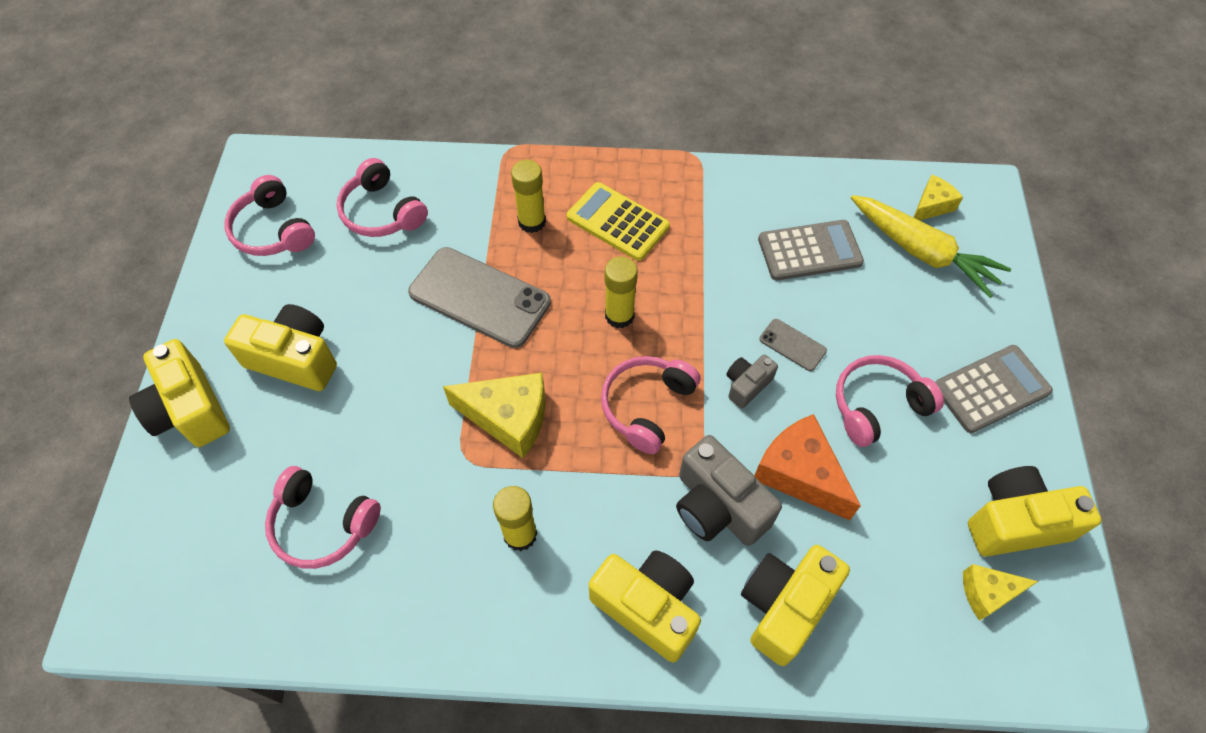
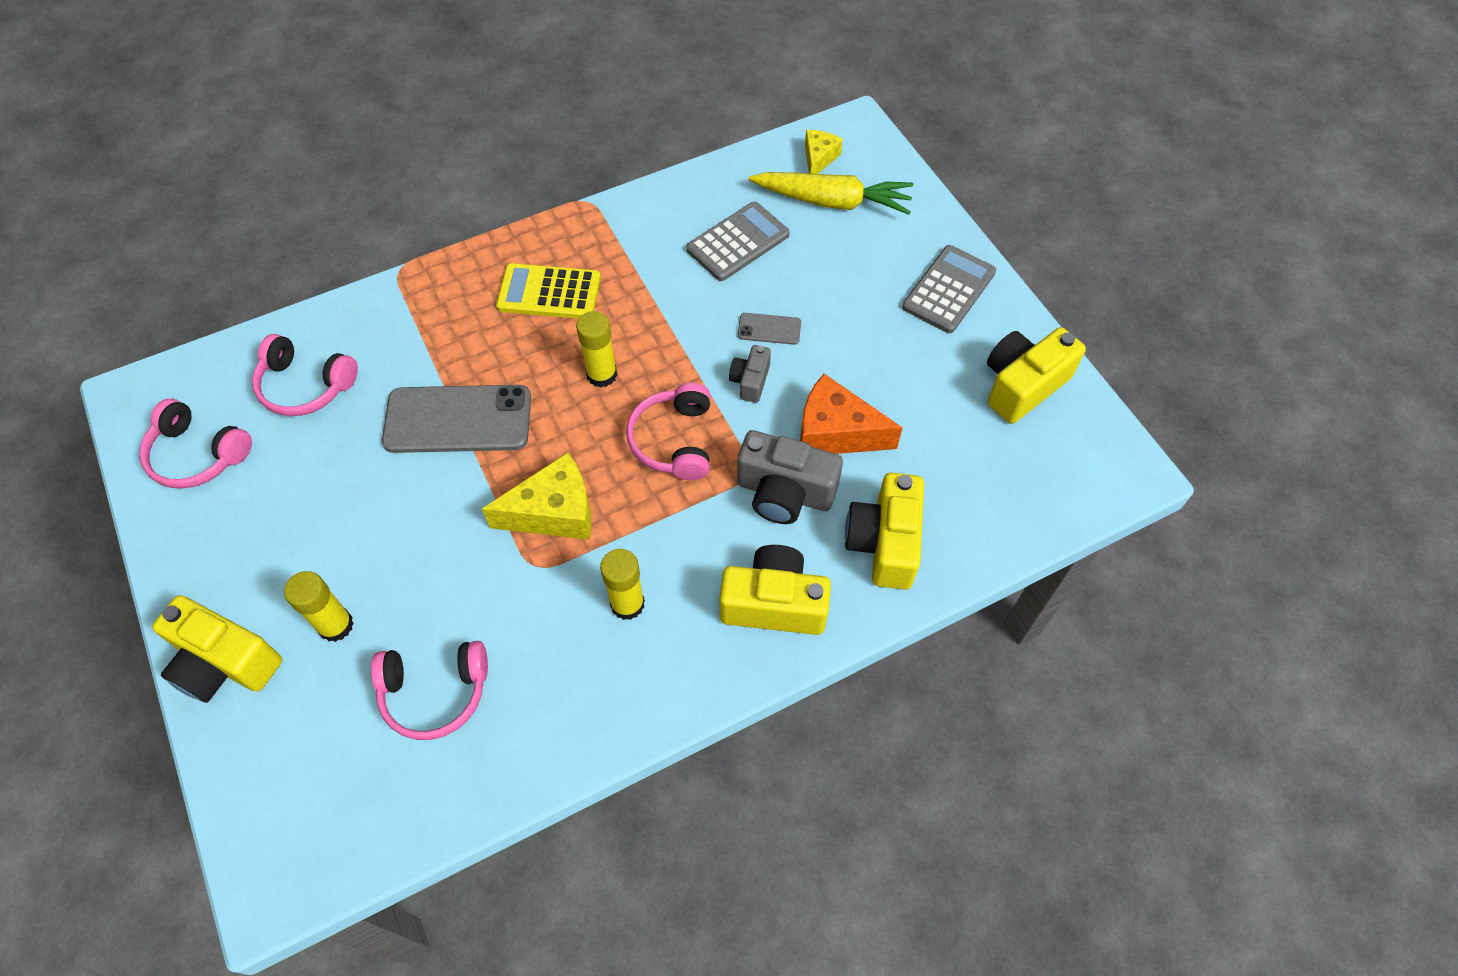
camera: 30 degrees left, 0 degrees up
(294, 359) = (305, 563): yellow camera -> none
(532, 222) = (465, 328): yellow glue stick -> yellow glue stick (336, 625)
(877, 405) = (867, 346): pink headphones -> none
(987, 593) = (1031, 450): yellow cheese -> none

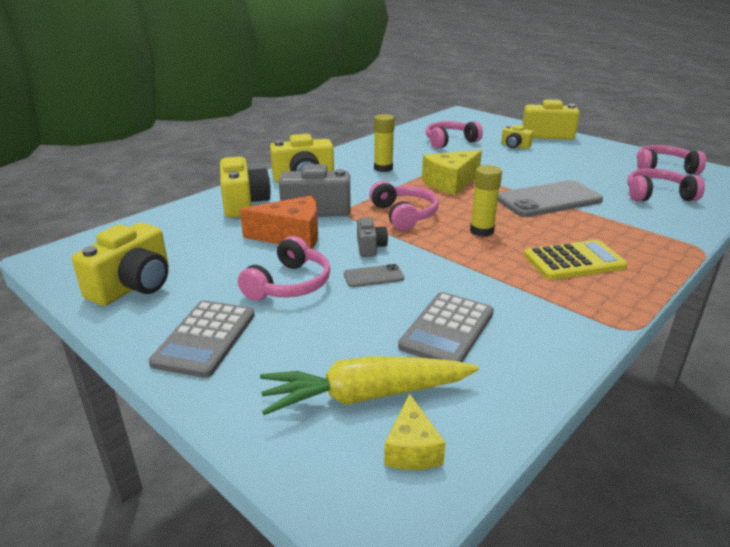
camera: 160 degrees right, 30 degrees down
(336, 625) = (515, 146): yellow glue stick -> yellow camera
(859, 341) = (289, 284): none -> pink headphones

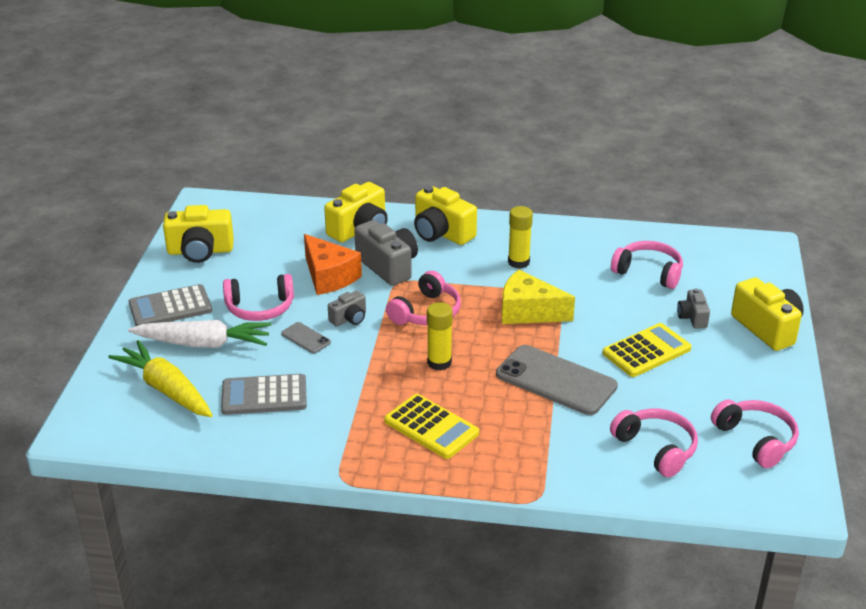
camera: 55 degrees right, 5 degrees up
(307, 338) = (204, 344): none -> white carrot
(412, 449) = (134, 423): yellow cheese -> none
(515, 146) = (692, 318): yellow camera -> grey camera
(539, 166) = (646, 351): none -> yellow calculator

